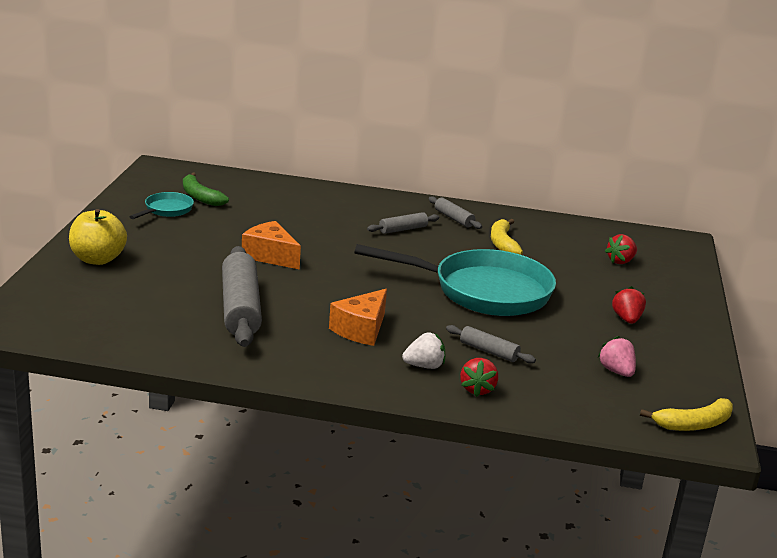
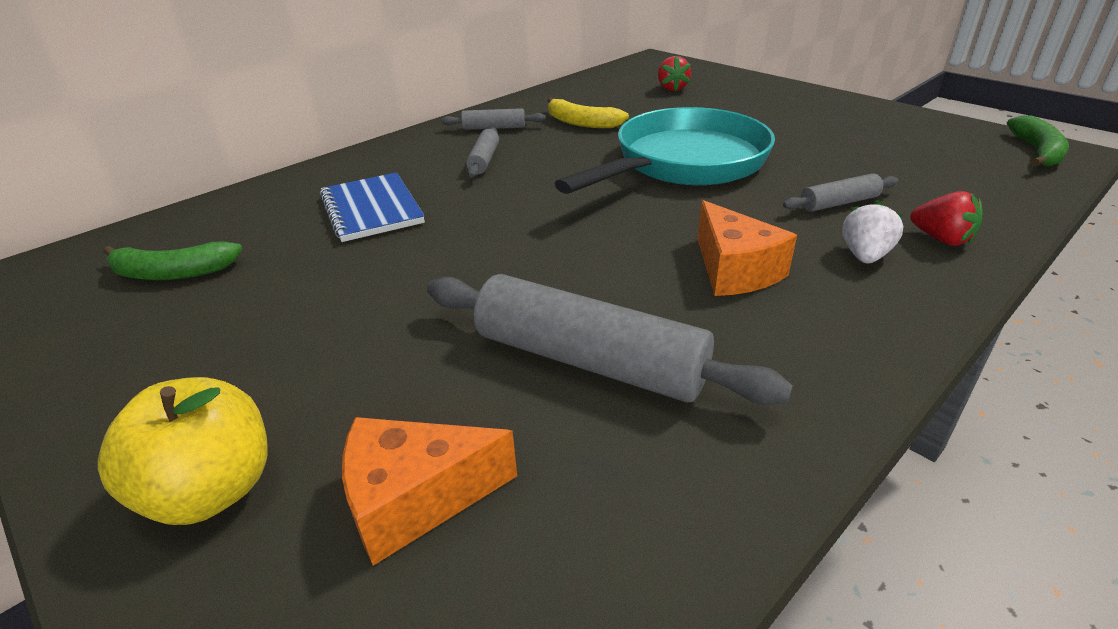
camera: 50 degrees left, 10 degrees up
(166, 210) = (159, 322): turquoise pan -> none
(270, 256) = (443, 273): orange cheese -> orange cheese (415, 499)
(306, 218) = (372, 209): none -> blue notebook
(616, 371) = (911, 153): pink strawberry -> none
(627, 319) = (796, 118): red strawberry -> none
(694, 424) = (1037, 152): yellow banana -> green banana

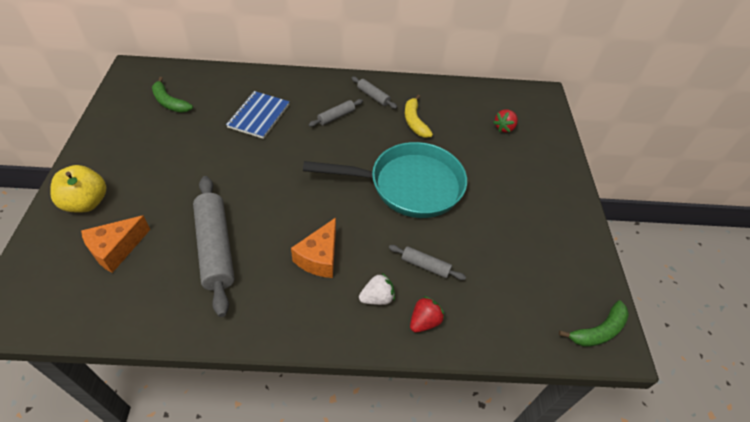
camera: 40 degrees right, 15 degrees up
(415, 499) = (116, 249): orange cheese -> orange cheese turned 75 degrees counterclockwise
(941, 239) = (424, 321): red strawberry -> red strawberry turned 135 degrees counterclockwise

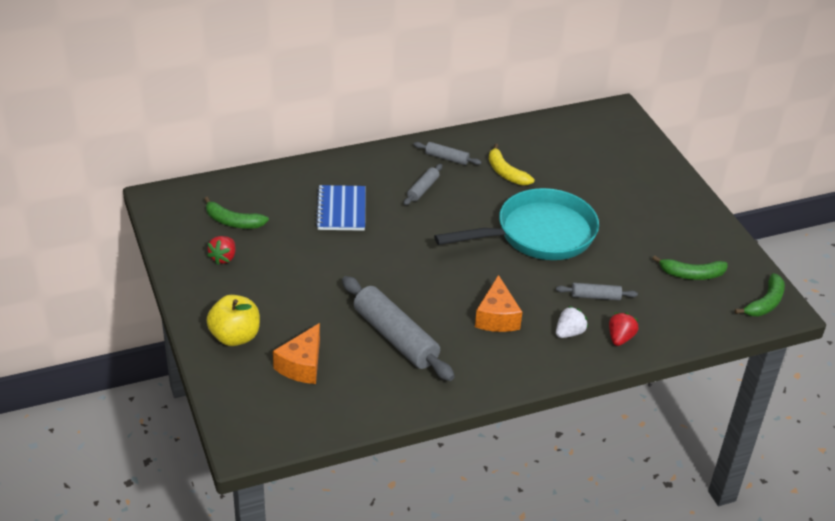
camera: 20 degrees left, 10 degrees down
(504, 128) = (598, 155): red strawberry -> red strawberry (223, 258)
(534, 272) = (691, 274): none -> green banana

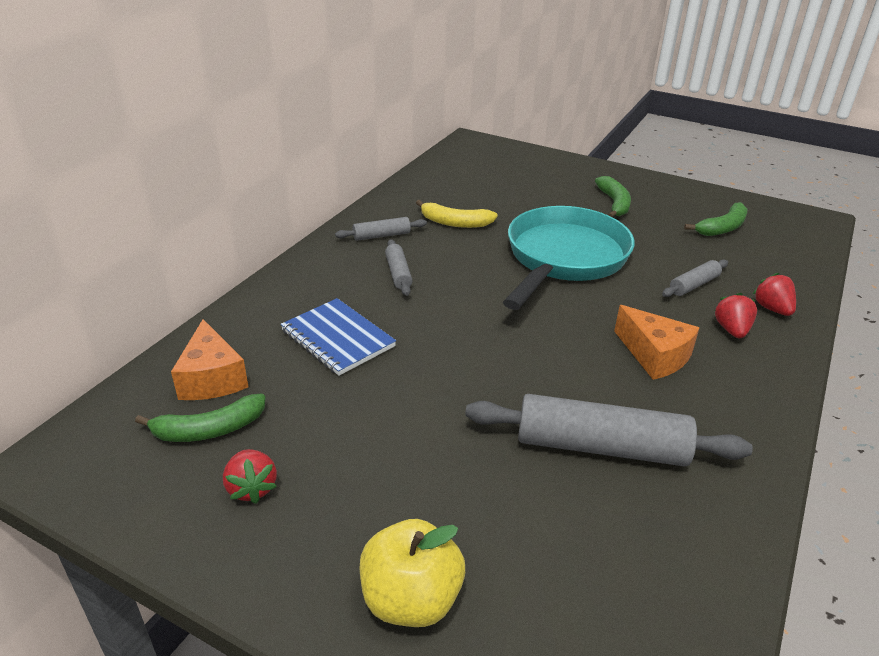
camera: 40 degrees left, 5 degrees down
(302, 365) = (555, 571): orange cheese -> orange cheese (212, 378)
(569, 333) = (732, 330): white strawberry -> red strawberry
(765, 303) = (800, 221): green banana -> green banana (614, 203)

